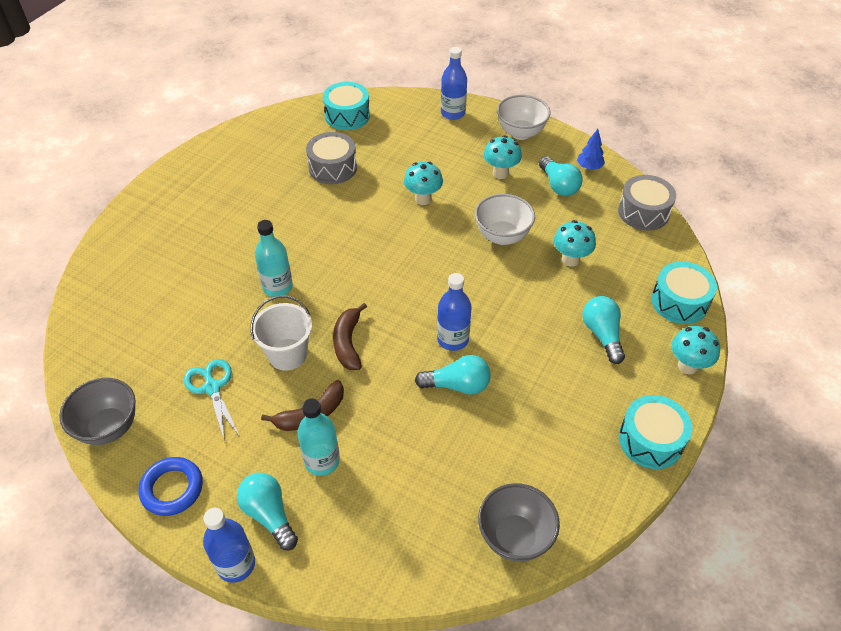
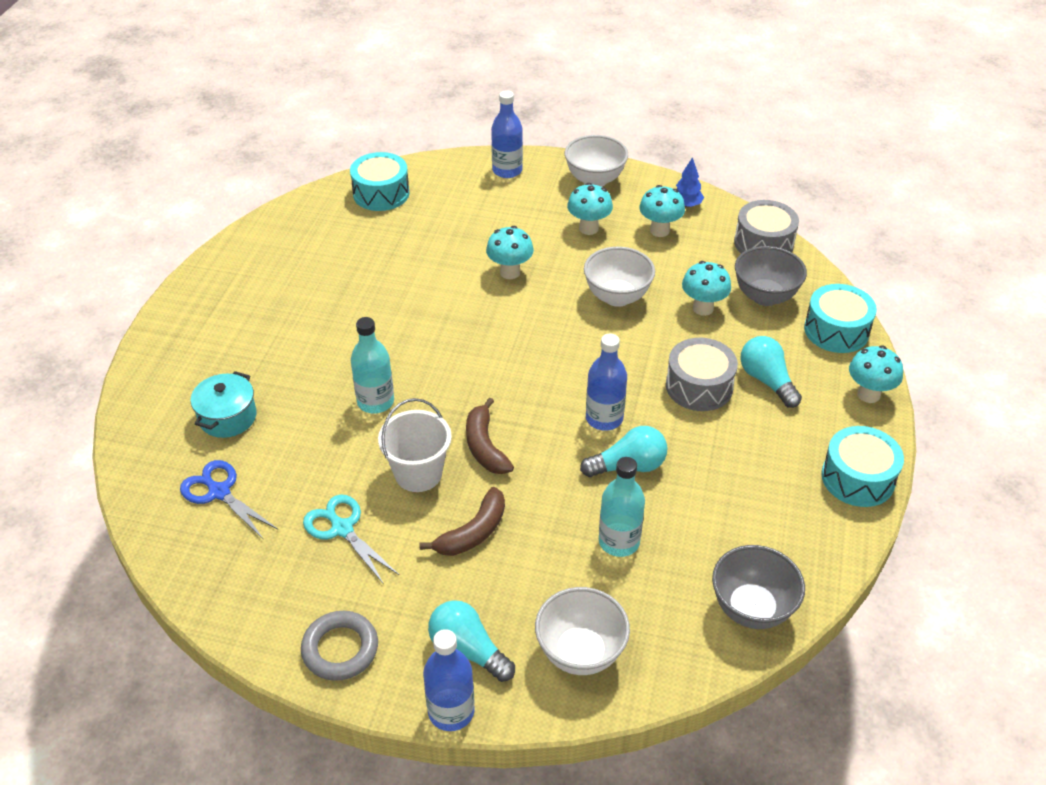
camera: 15 degrees left, 5 degrees down
(109, 427) = (232, 600): grey bowl -> grey bowl (765, 296)
(133, 336) = (219, 492): none -> blue scissors
(163, 276) = (228, 417): none -> turquoise pot
(172, 488) = (340, 649): blue ring -> grey ring
(322, 461) = (506, 579): turquoise bottle -> turquoise bottle (619, 541)
(333, 168) = (387, 256): grey drum -> grey drum (699, 386)
(357, 540) = (580, 652): none -> white bowl
(558, 185) = (659, 230): turquoise light bulb -> turquoise mushroom

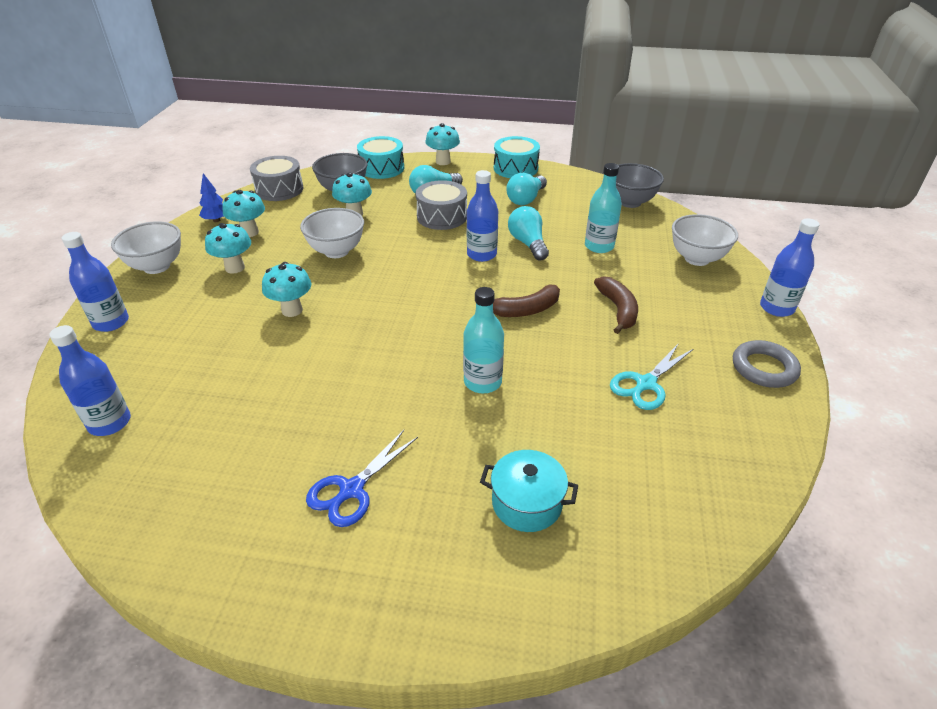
camera: 95 degrees left, 5 degrees down
(219, 492) = (638, 486): blue scissors -> blue scissors (352, 489)
(381, 193) = (110, 423): turquoise drum -> blue bottle
(418, 473) = (566, 344): white bucket -> none
(468, 650) = (724, 304): turquoise light bulb -> turquoise light bulb (526, 199)
(473, 532) = (618, 310): brown banana -> brown banana turned 45 degrees clockwise

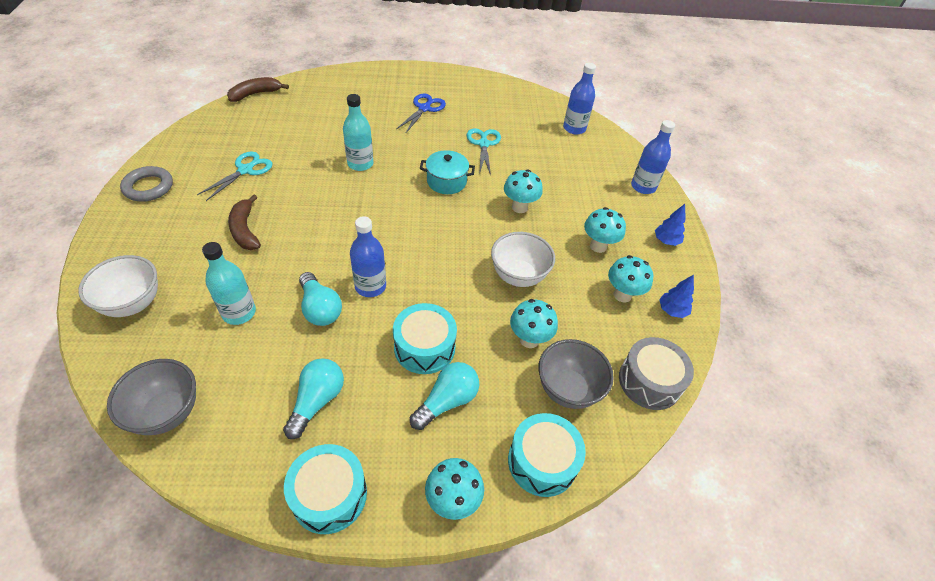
camera: 165 degrees right, 10 degrees up
(157, 266) = (666, 241): white bowl -> blue tree
(284, 402) = (483, 144): none -> turquoise scissors
(442, 216) = (424, 347): grey drum -> turquoise drum
(525, 310) = (328, 223): brown banana -> brown banana (255, 94)
(526, 503) = (333, 108): turquoise pot -> turquoise pot (446, 181)
(776, 308) = (92, 244): blue bottle -> none

